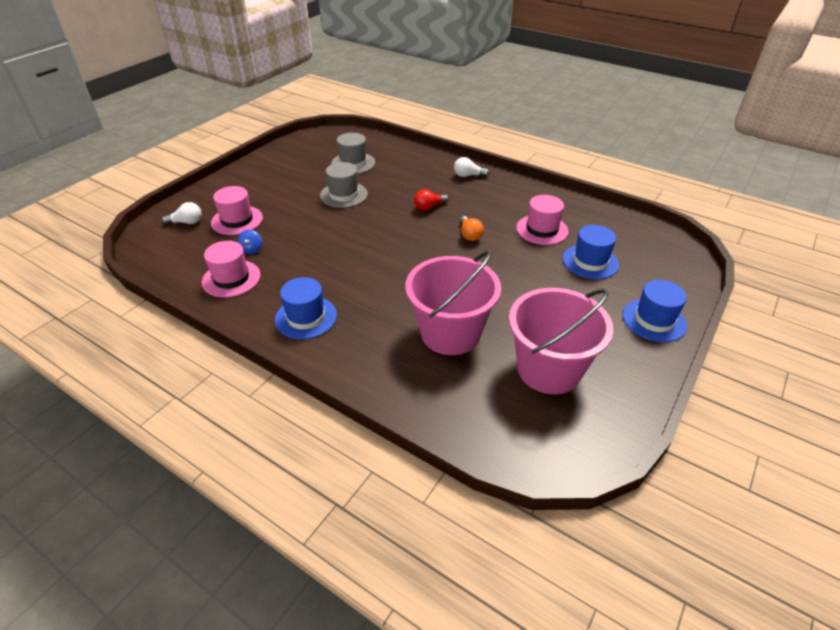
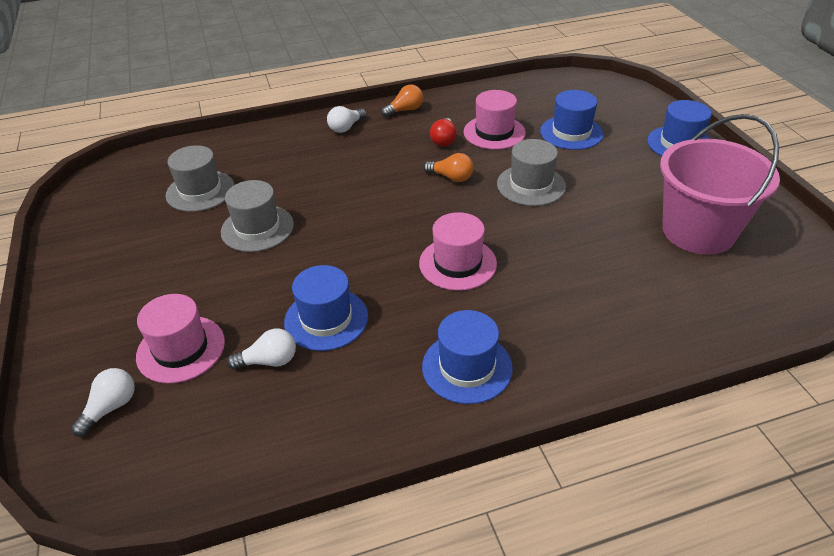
camera: 50 degrees left, 0 degrees up
(231, 278) = (311, 409): pink hat -> pink hat (457, 263)
(251, 249) = (269, 361): blue spinning top -> white light bulb
(297, 251) = (326, 319): none -> blue hat
(429, 207) = (368, 179): red light bulb -> red light bulb (444, 140)
(450, 333) = (596, 266): pink bucket -> none
(503, 270) = (531, 185): none -> grey hat
(516, 186) = (405, 110): none -> orange light bulb

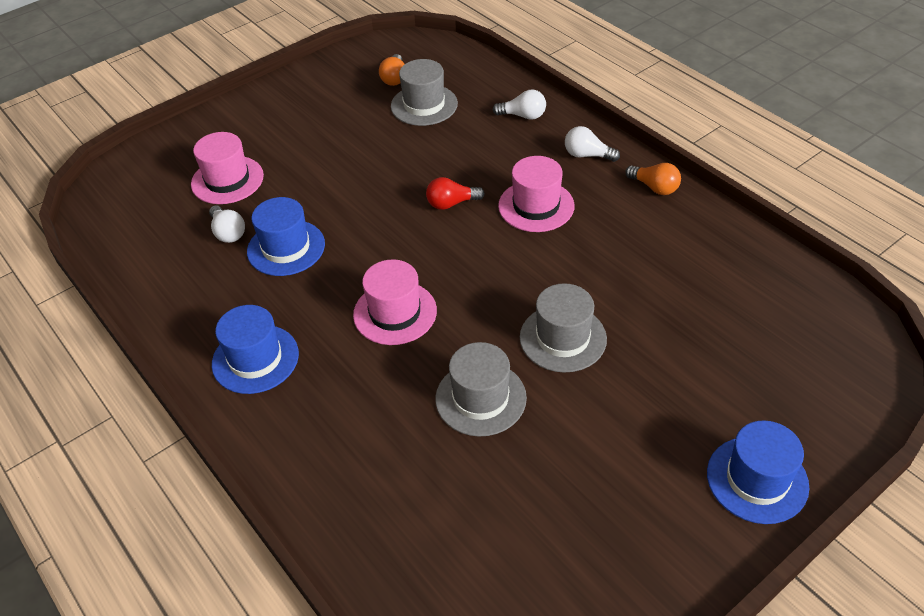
camera: 70 degrees right, 5 degrees up
(111, 408) = (163, 172): white light bulb -> white light bulb (523, 116)
(257, 228) = (387, 160): grey hat -> grey hat (480, 398)
(444, 140) = (611, 238): red light bulb -> red light bulb (451, 203)
(451, 177) = (540, 266): orange light bulb -> orange light bulb (394, 78)
(494, 132) = (657, 277): pink hat -> pink hat (536, 206)
(571, 133) = (706, 351): blue hat -> none
(698, 231) = (551, 524): pink bucket -> none

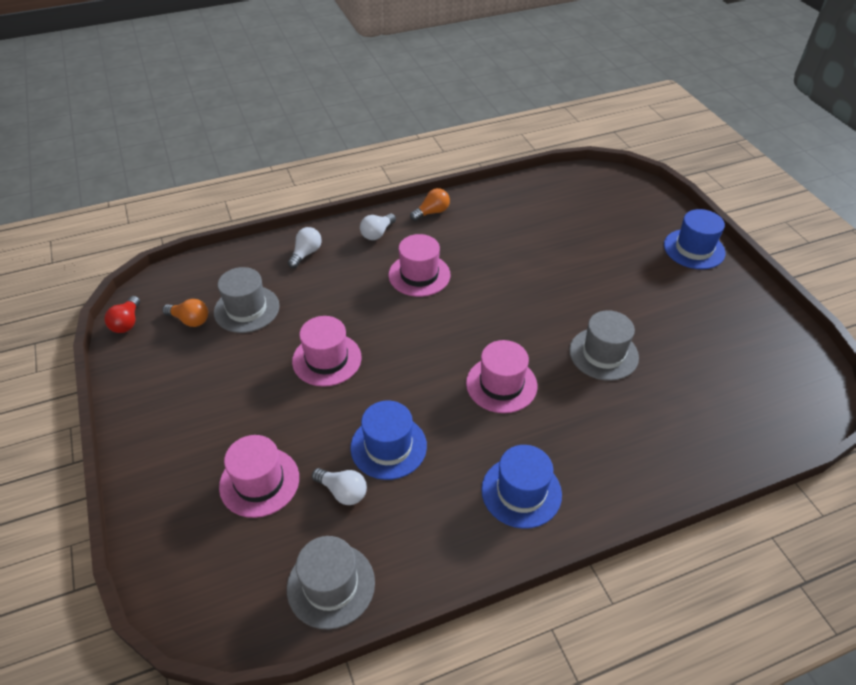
camera: 75 degrees left, 0 degrees up
(228, 232) = (343, 492): white light bulb -> white light bulb turned 45 degrees clockwise
(380, 175) = (327, 359): none -> pink hat
(451, 203) = (390, 321): red light bulb -> red light bulb (127, 322)
(563, 338) = (560, 297): grey hat -> grey hat (331, 585)

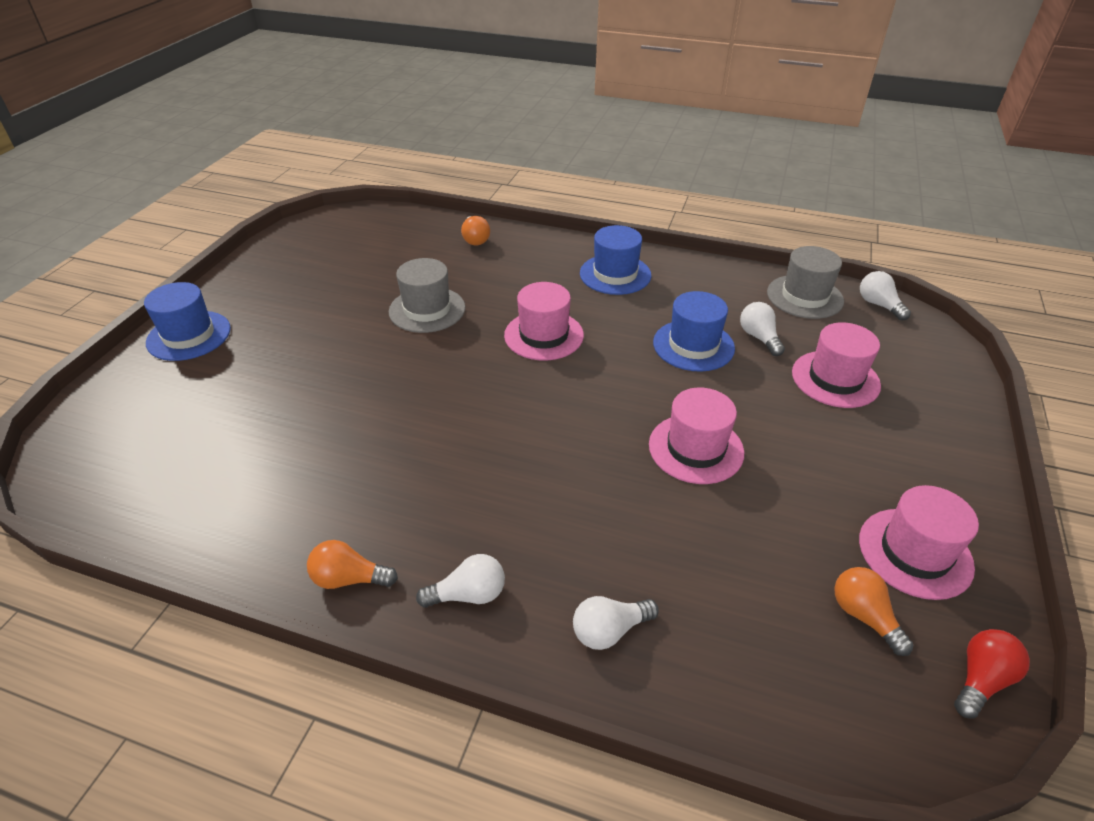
camera: 140 degrees left, 5 degrees down
(246, 309) = (764, 581): grey hat -> none
(251, 625) = (879, 305): none -> white light bulb
(419, 275) = (489, 485): pink hat -> pink hat (915, 553)
(683, 453) = (475, 239): none -> orange light bulb

